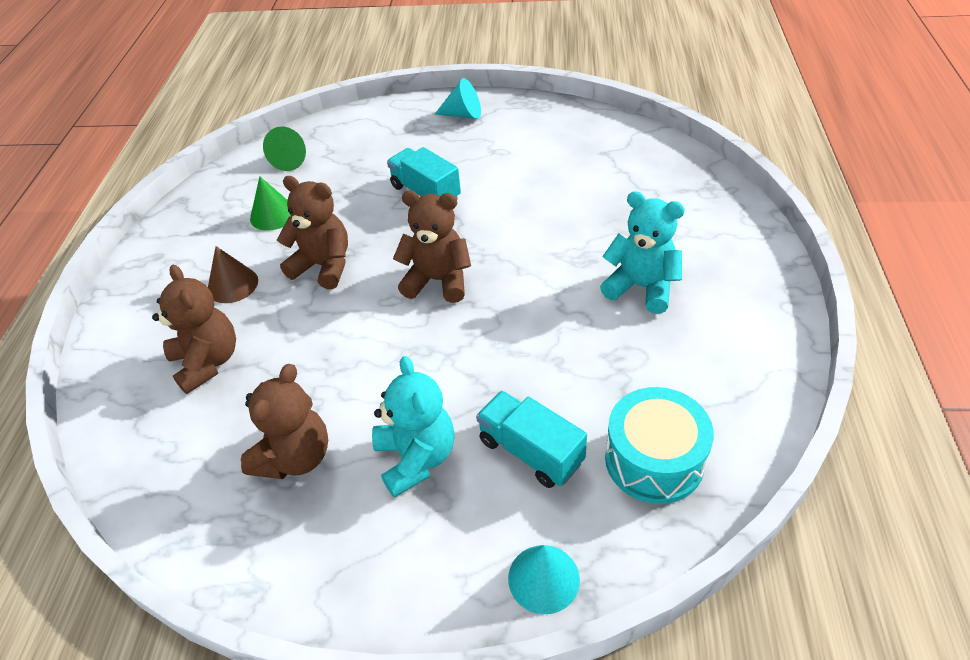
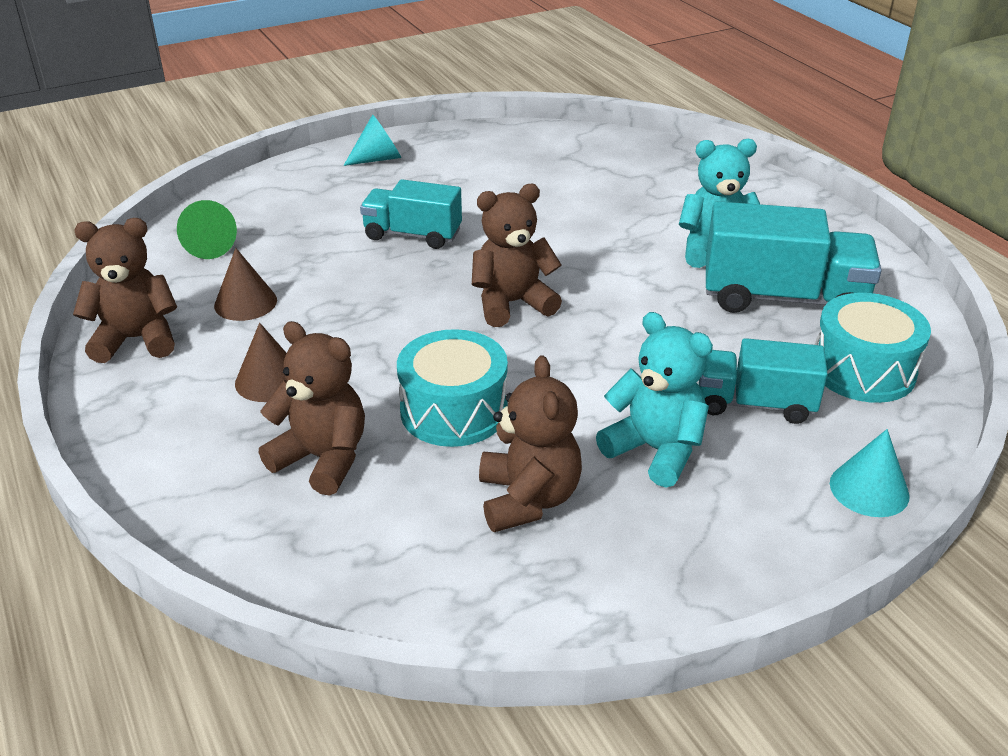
camera: 35 degrees left, 10 degrees down
(273, 215) = (245, 302): green cone -> brown cone
(316, 359) = (454, 410): none -> turquoise drum
(323, 266) = (366, 330): brown teddy bear -> brown teddy bear (136, 339)
(654, 358) = (783, 298): none -> turquoise truck

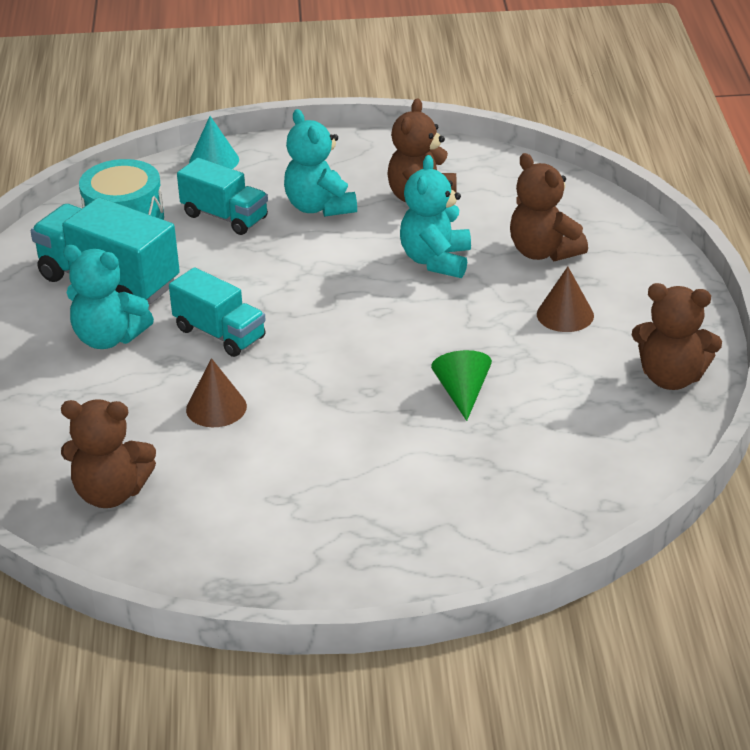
camera: 155 degrees left, 0 degrees up
(208, 246) = (590, 470): green cone -> green cone (462, 393)
(245, 302) = (567, 391): brown cone -> brown cone (216, 407)
(378, 159) = (347, 564): turquoise cone -> none
(412, 235) = (373, 430): turquoise truck -> turquoise truck (219, 334)
(454, 410) = (436, 260): turquoise drum -> turquoise teddy bear
(512, 303) = (332, 332): brown teddy bear -> brown teddy bear (111, 493)

